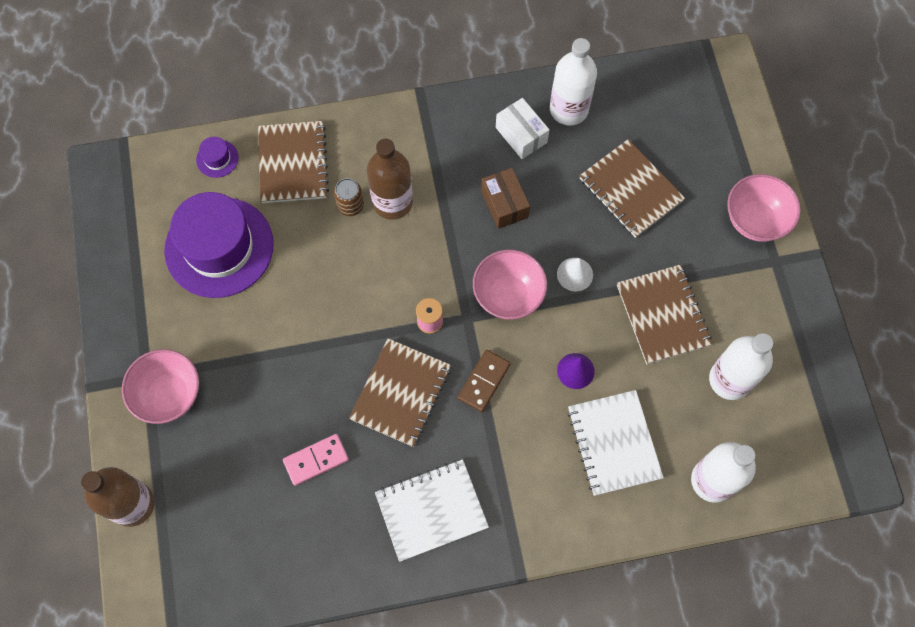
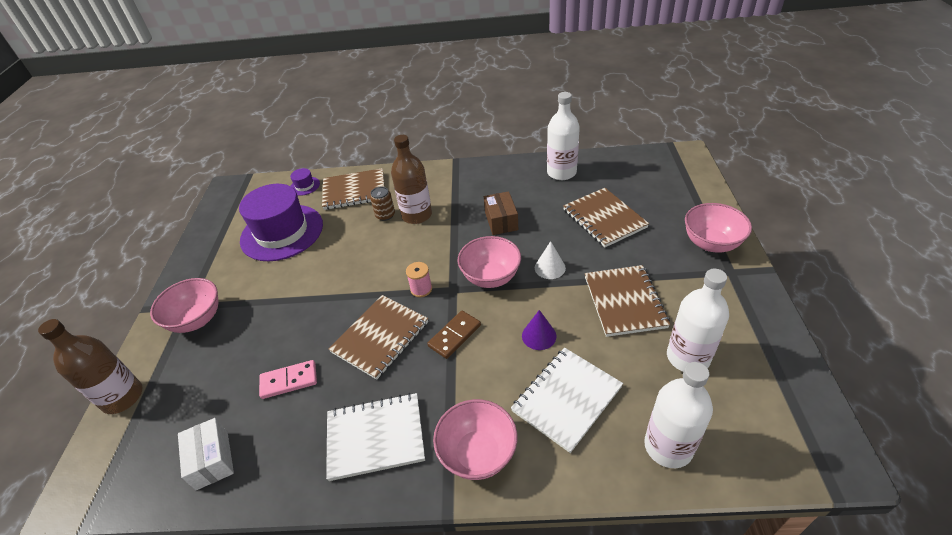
camera: 15 degrees right, 25 degrees down
(293, 163) = (354, 191): brown notebook -> brown notebook turned 75 degrees clockwise
(521, 135) = (523, 184): white box -> white box (212, 460)
(537, 513) = (478, 453): none -> pink bowl
(613, 443) = (566, 399): white notebook -> white notebook turned 45 degrees clockwise

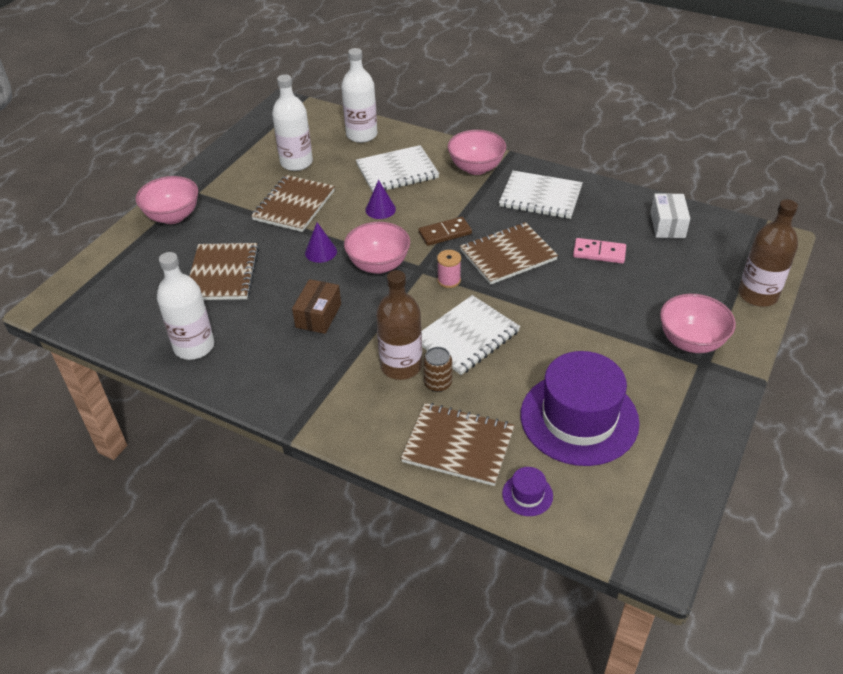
camera: 155 degrees left, 0 degrees up
(381, 251) = (467, 337): none -> white notebook
(550, 267) = (321, 252): white cone -> purple cone

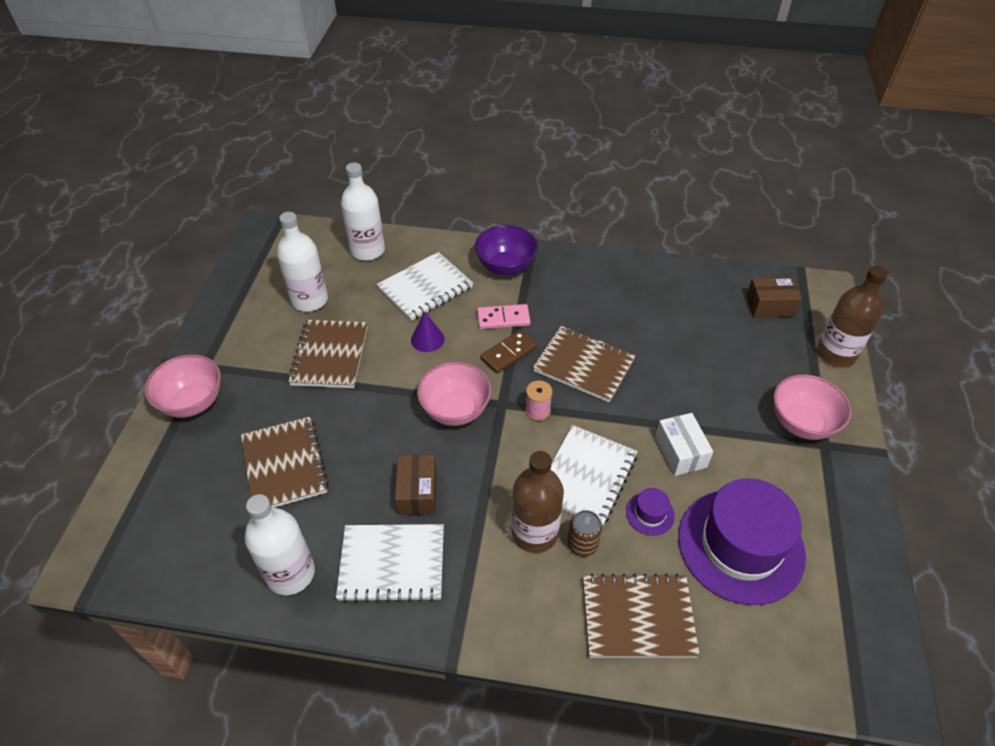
camera: 20 degrees left, 5 degrees up
(321, 252) = (385, 408): purple cone -> none
(476, 168) = (506, 266): pink bowl -> purple bowl
(508, 255) = (584, 365): brown notebook -> brown notebook turned 75 degrees clockwise
(527, 495) = (733, 657): purple hat -> purple hat (650, 513)
(540, 197) = (585, 288): white notebook -> white notebook (392, 564)
(599, 253) = (671, 341): pink domino -> pink domino (503, 318)
(667, 225) = (719, 293): white box -> white box (680, 452)
(712, 244) = (769, 306): none -> brown box

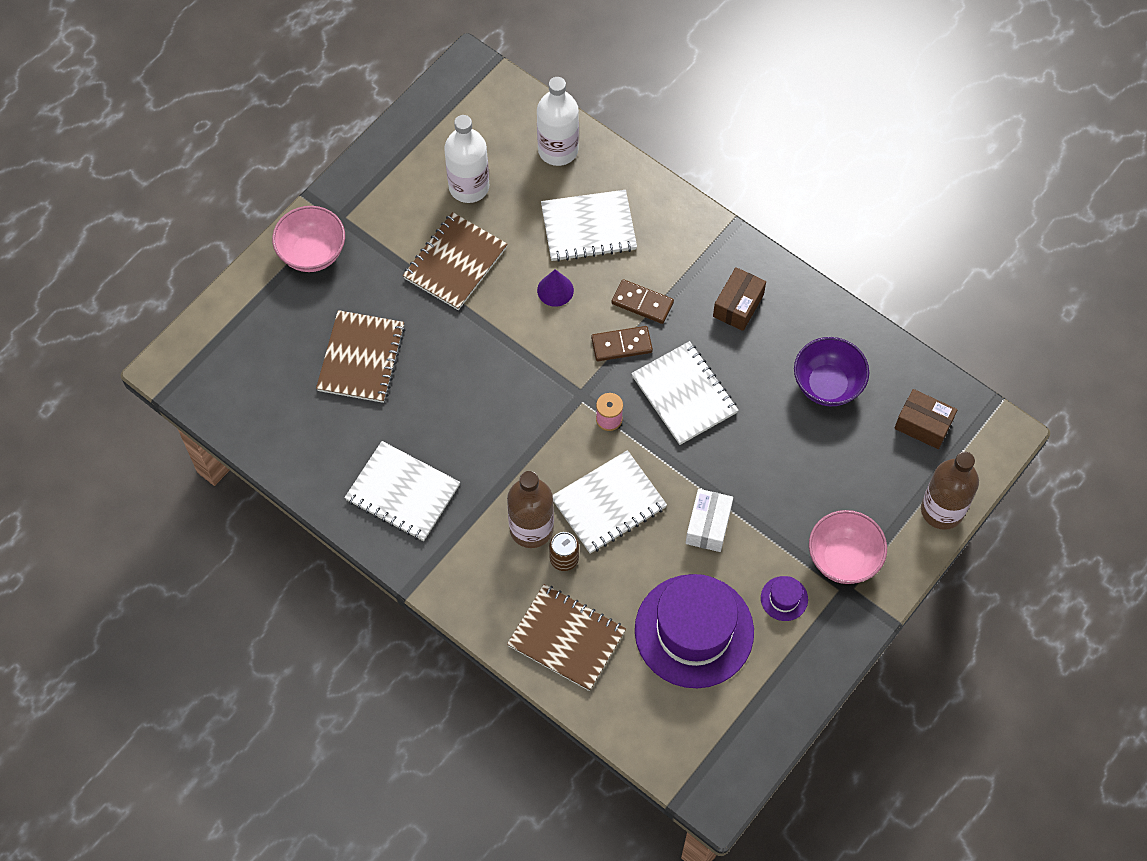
camera: 30 degrees right, 15 degrees up
(291, 573) = (321, 458): white bottle -> none
(417, 492) = (457, 442): brown box -> brown box (738, 305)
(455, 410) = (536, 380): pink bowl -> none
(503, 318) = (642, 303): pink domino -> brown domino
(506, 266) = (686, 240): purple bowl -> purple bowl (827, 385)
(584, 365) = (684, 394): brown notebook -> white notebook
(650, 513) = (638, 564): purple hat -> purple hat (784, 598)

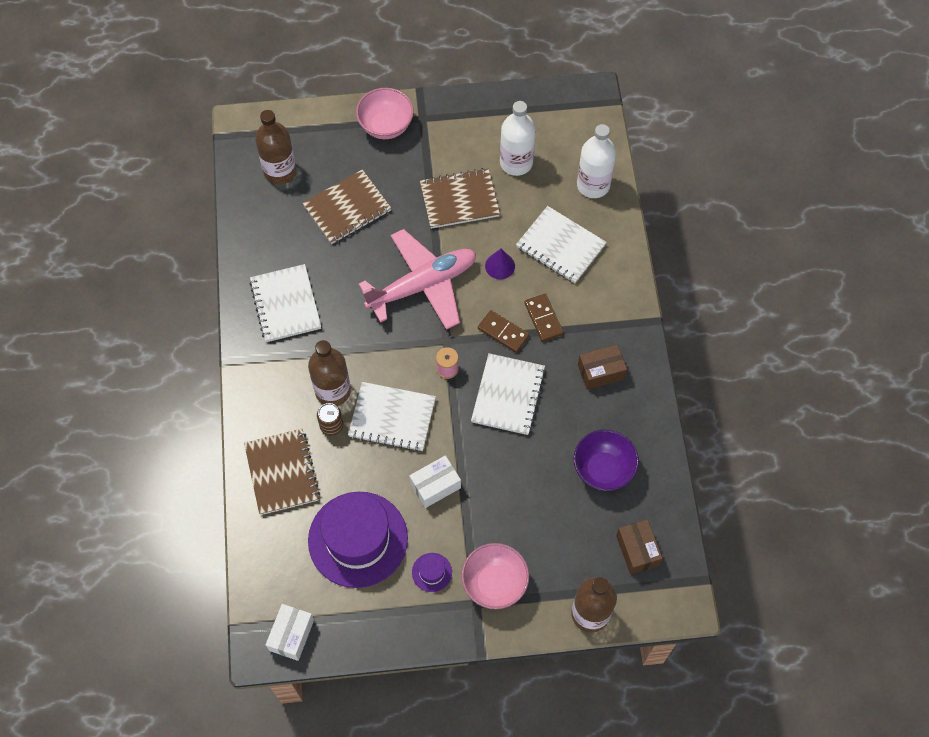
camera: 45 degrees right, 0 degrees up
(259, 379) = (280, 171): none -> brown bottle
(507, 366) = (423, 285): none -> pink plane
(728, 761) = (291, 635): none -> white box

